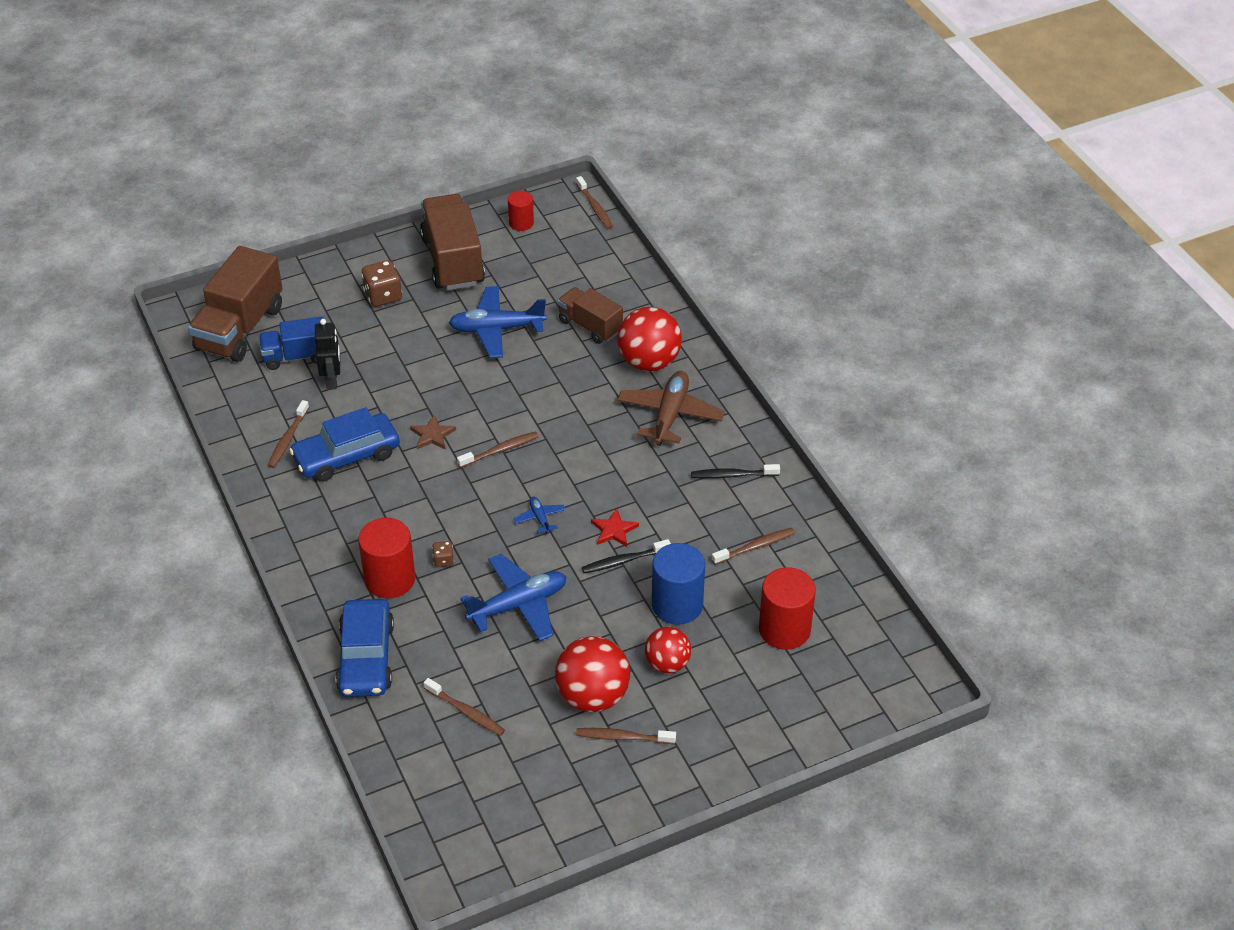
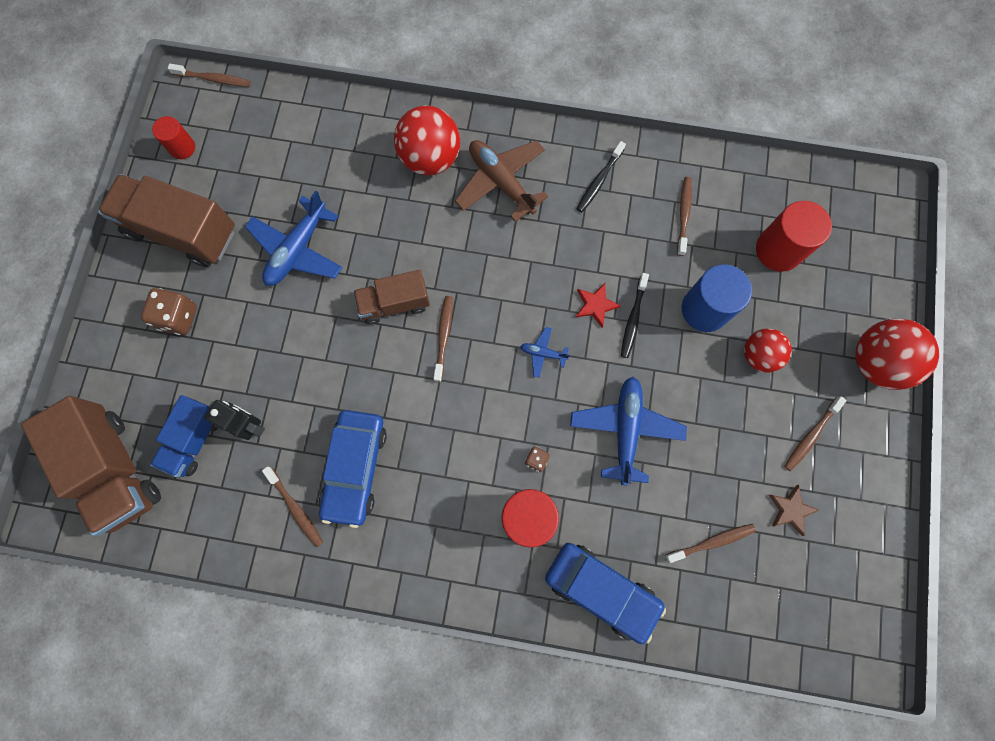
camera: 55 degrees left, 30 degrees up
(432, 435) = (384, 380): brown star -> brown star (791, 510)
(590, 326) = (353, 175): brown truck -> brown truck (394, 304)
(593, 696) = (756, 432): red ball -> red ball (875, 362)

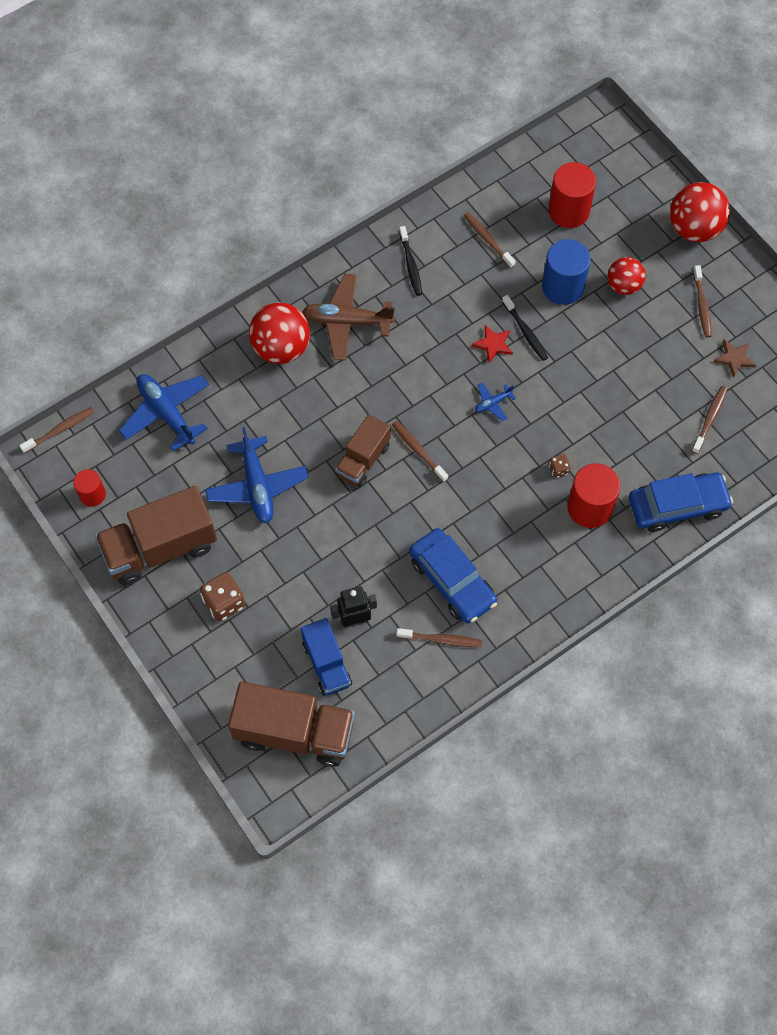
camera: 45 degrees left, 10 degrees down
(625, 430) = (592, 402): blue plane -> blue plane (166, 413)

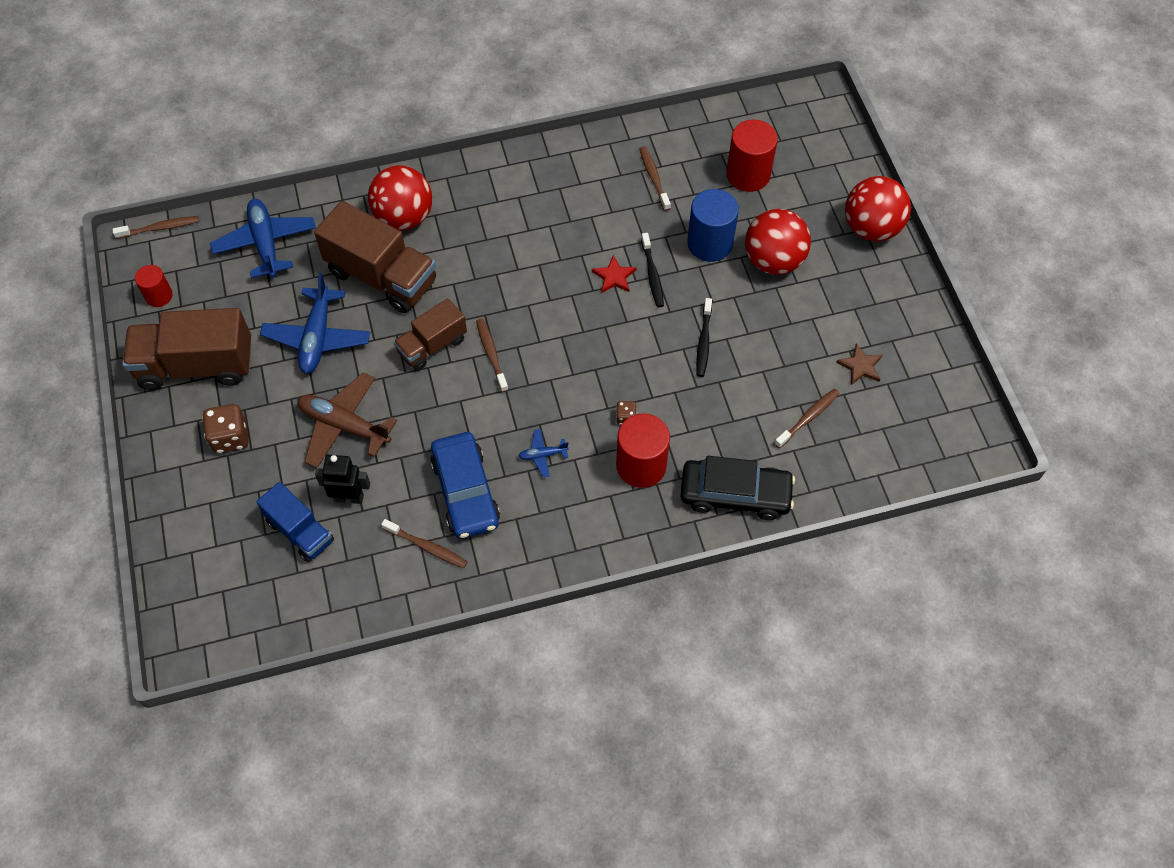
camera: 20 degrees right, 5 degrees down
(294, 732) = (235, 588): brown truck -> brown truck (382, 277)
(327, 664) = (300, 531): blue truck -> blue truck turned 45 degrees counterclockwise
(347, 321) = (479, 212): brown plane -> brown plane (344, 425)
(411, 265) = (566, 179): black toothbrush -> black toothbrush (703, 342)
(492, 403) = (587, 332): blue plane -> blue plane (542, 455)
(623, 285) = (773, 261): red ball -> red ball, size x1.59
(677, 506) = (735, 494): blue car -> black car
(702, 305) = (848, 304): brown toothbrush -> none

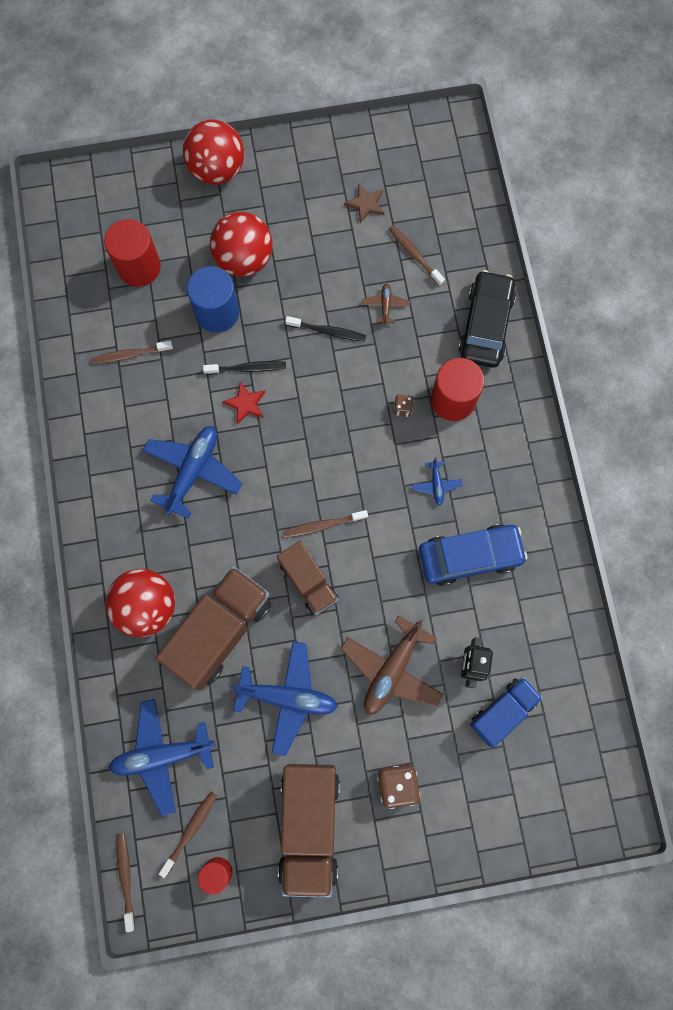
camera: 85 degrees left, 15 degrees up
(427, 547) = (523, 593): brown toothbrush -> brown toothbrush (190, 831)
(539, 240) = (193, 471): none -> blue plane
(742, 393) = (385, 305): none -> brown plane

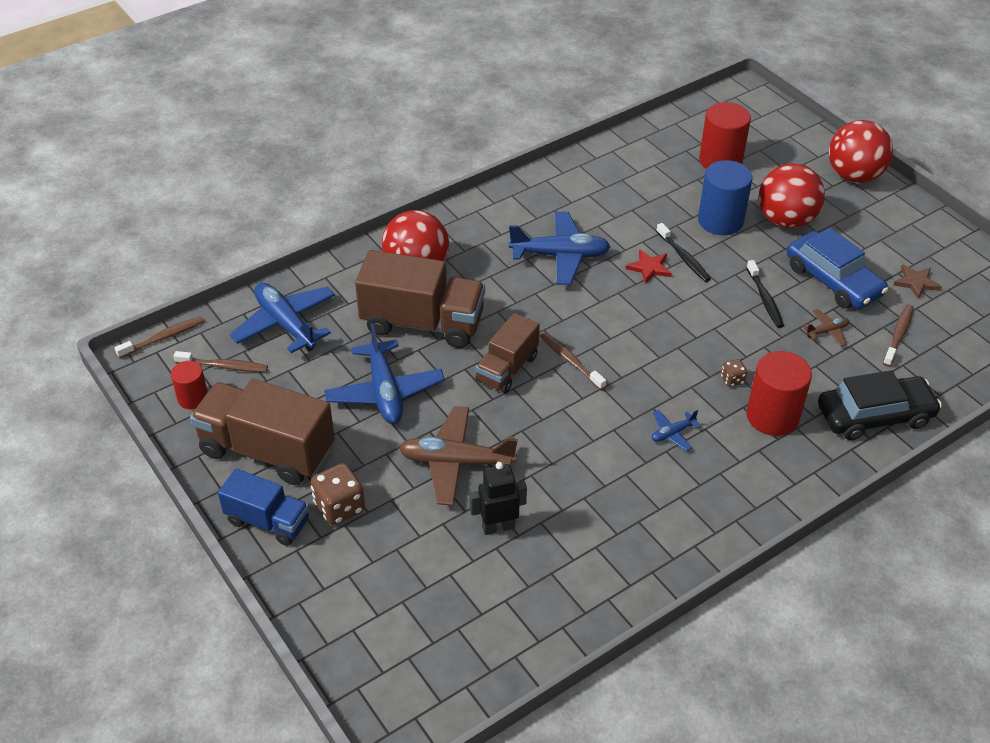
camera: 65 degrees right, 30 degrees down
(130, 355) = (637, 182): brown toothbrush -> none
(309, 825) = (267, 451): brown truck -> brown truck turned 45 degrees clockwise
(470, 556) = (615, 487): blue car -> blue car (833, 280)
(502, 711) = (463, 574): blue truck -> blue truck (268, 521)

